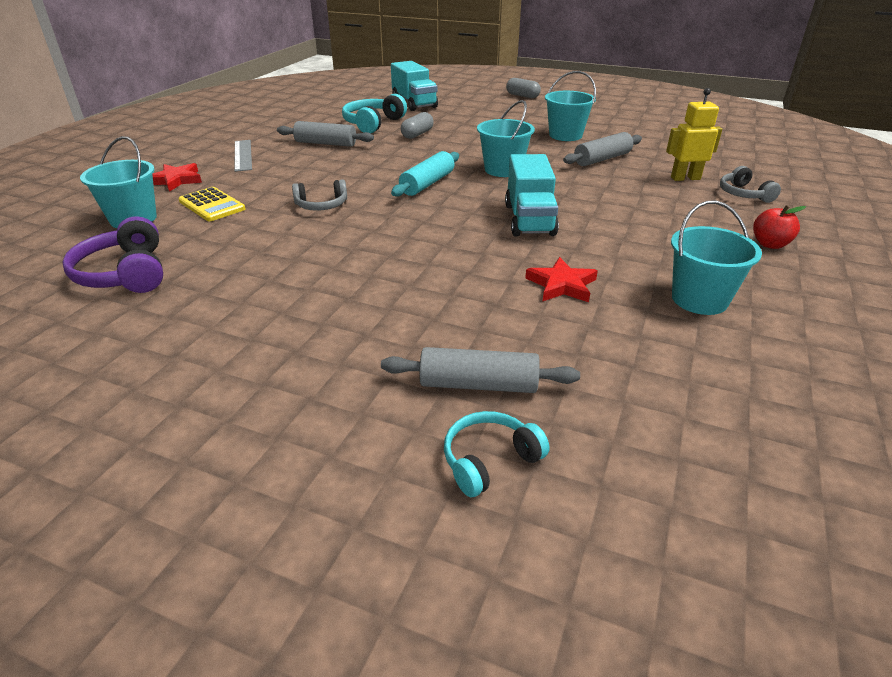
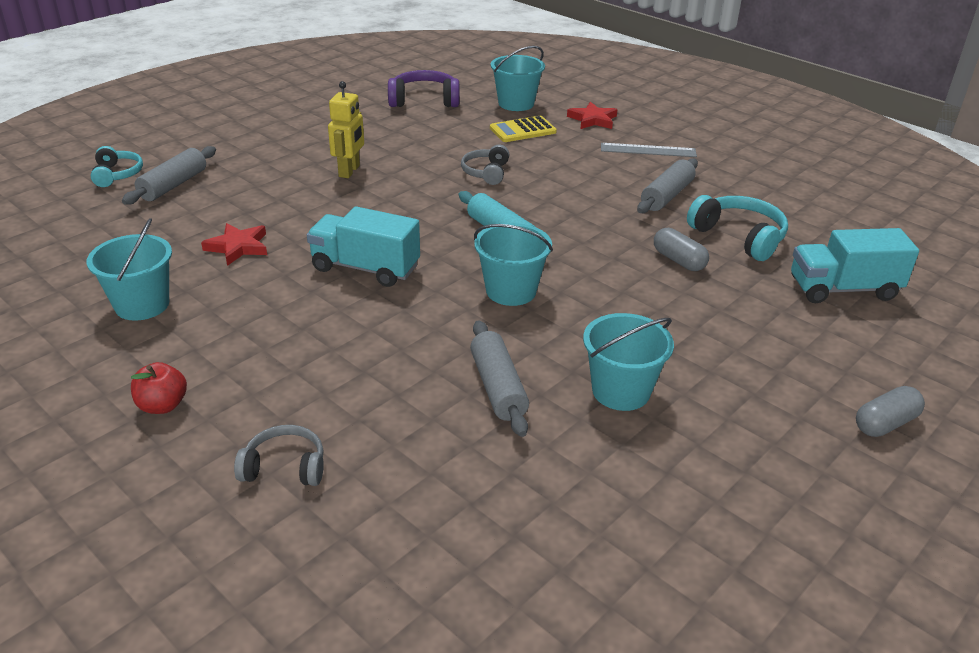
camera: 110 degrees right, 0 degrees up
(685, 178) = (377, 437): yellow robot -> yellow robot (349, 171)

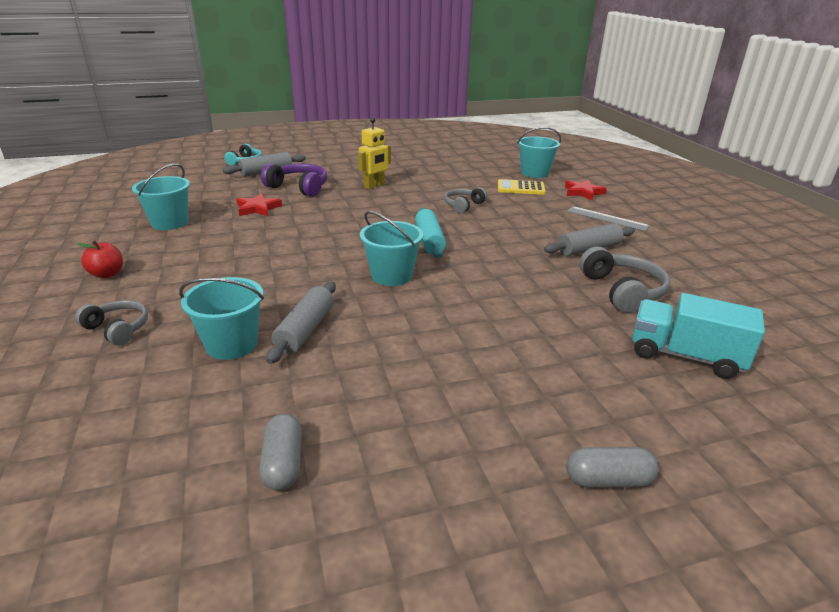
camera: 30 degrees right, 5 degrees down
(365, 268) = (314, 237): turquoise truck -> none
(424, 100) = (471, 160): purple headphones -> purple headphones (299, 187)
(621, 391) = (390, 364): turquoise bucket -> turquoise bucket (232, 344)
(678, 260) = (548, 292): grey capsule -> grey capsule (283, 463)
(739, 237) = (622, 291): turquoise headphones -> grey headphones

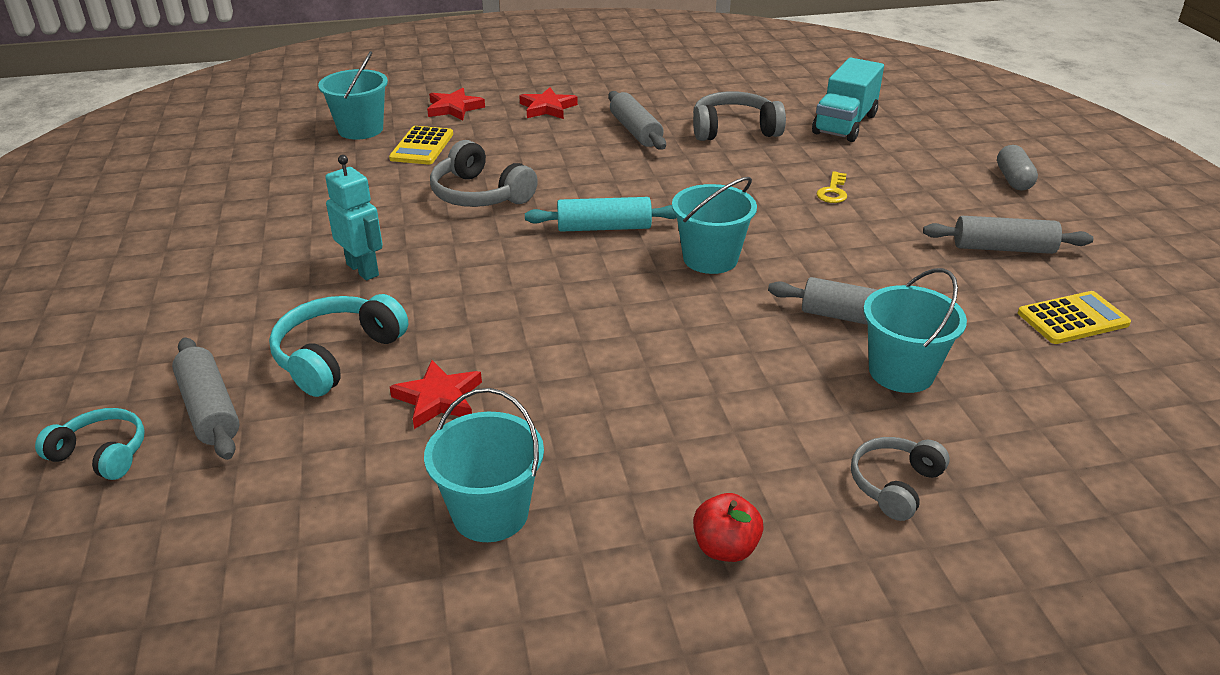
camera: 85 degrees left, 5 degrees up
(283, 463) = (1073, 319): grey capsule -> yellow calculator
(299, 187) = (336, 355): purple headphones -> turquoise headphones
(374, 186) = (363, 270): yellow robot -> turquoise robot
(425, 436) = (1003, 248): none -> grey rolling pin
(463, 205) = (479, 195): grey headphones -> grey headphones, size x1.55
(518, 336) = (833, 191): none -> yellow key
(607, 218) = (547, 108): grey ruler -> red star

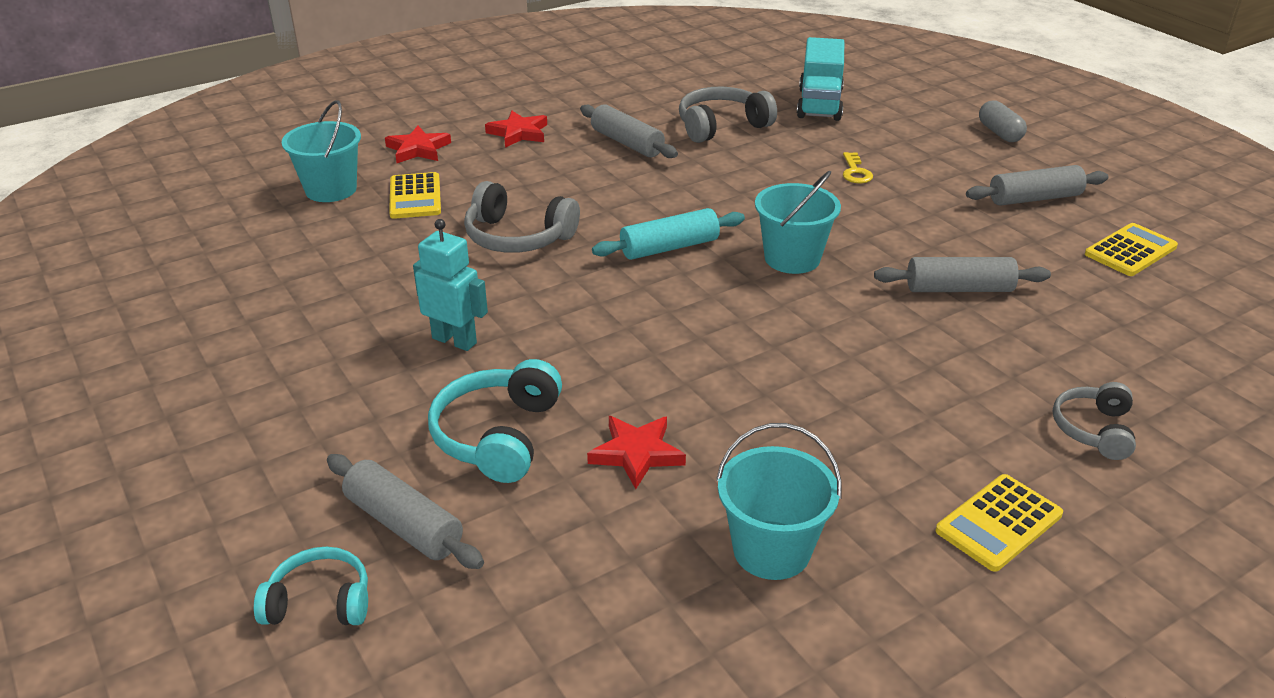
camera: 20 degrees left, 0 degrees up
(725, 548) = (998, 523): red apple -> yellow calculator
(901, 372) = (1030, 329): turquoise bucket -> none

